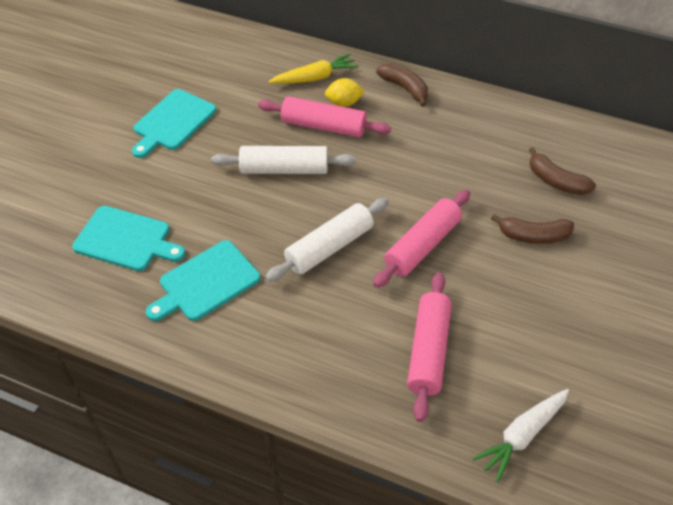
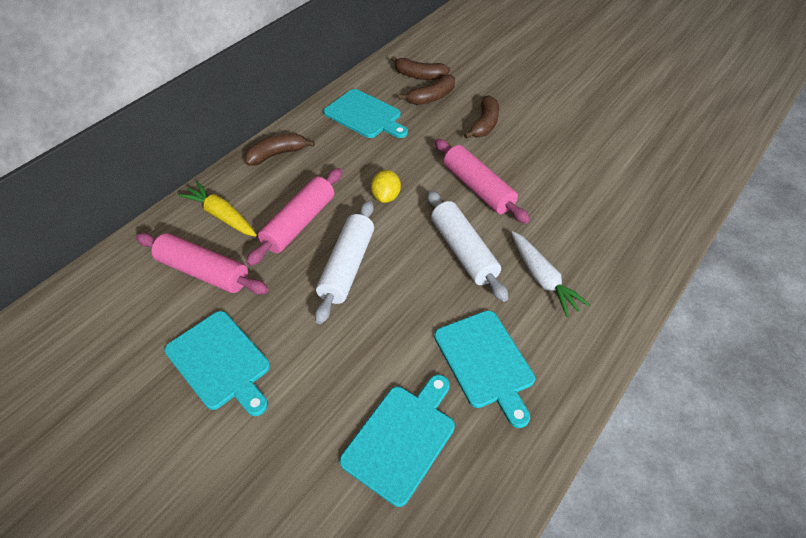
camera: 75 degrees left, 0 degrees up
(315, 78) = (222, 216): yellow carrot -> yellow carrot turned 45 degrees counterclockwise
(344, 103) = (273, 201): yellow lemon -> yellow lemon (386, 196)
(428, 351) = (589, 210): pink rolling pin -> pink rolling pin (204, 271)
(494, 134) = (365, 115): none -> turquoise cutting board
(522, 435) = (668, 178): white carrot -> white carrot (542, 278)
(591, 163) = (419, 76): none -> brown banana

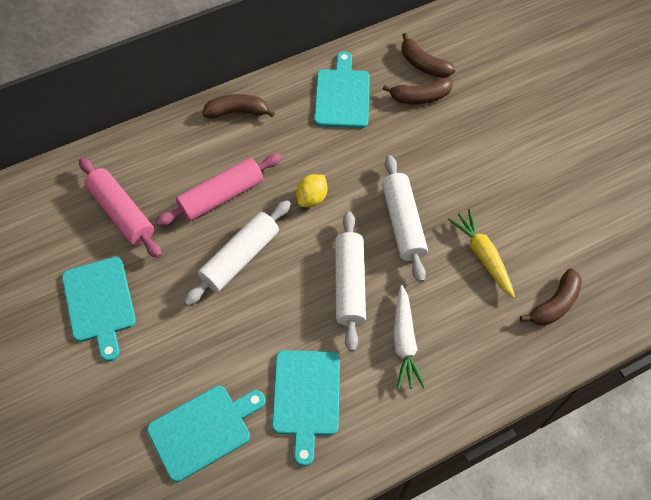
camera: 25 degrees right, 10 degrees up
(222, 216) = (160, 162): yellow carrot -> yellow carrot (483, 256)
(365, 115) = (342, 95): turquoise cutting board -> turquoise cutting board turned 150 degrees counterclockwise
(478, 188) = (402, 223): pink rolling pin -> white rolling pin
(484, 124) = (455, 150): brown banana -> brown banana (554, 304)

